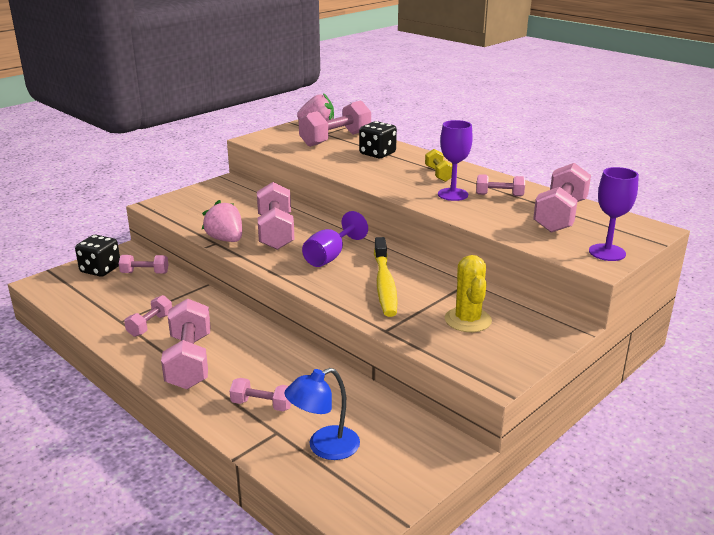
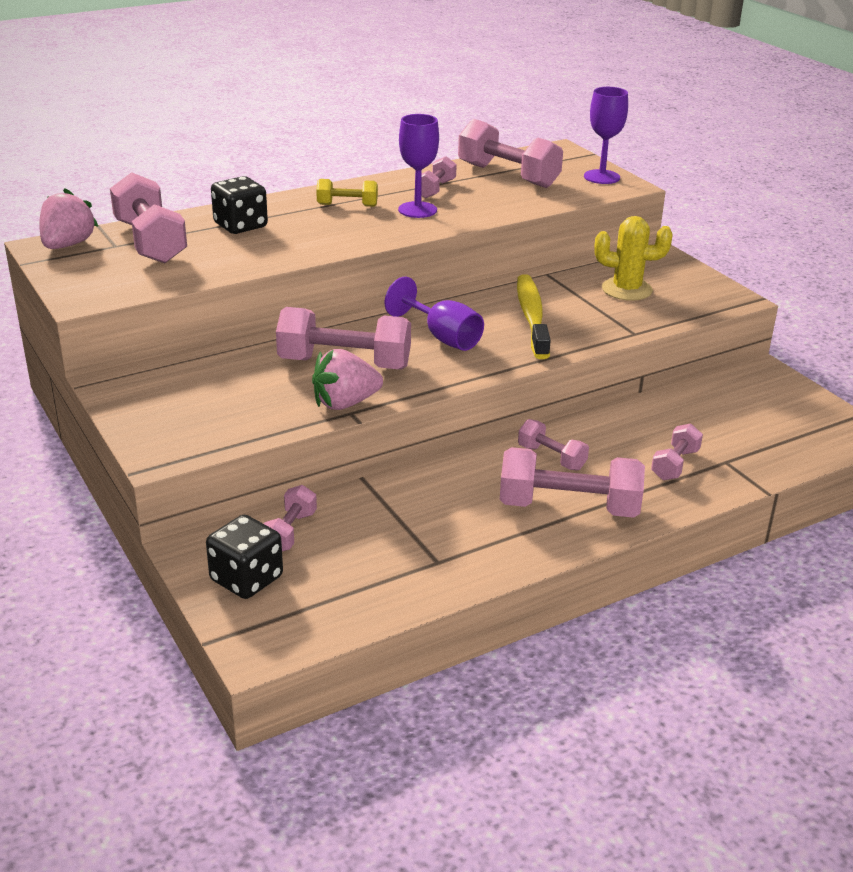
camera: 75 degrees left, 5 degrees up
(150, 325) = (461, 534): pink dumbbell -> pink dumbbell (551, 457)
(324, 447) = (754, 437): blue lamp -> none
(384, 284) = (532, 317): yellow toothbrush -> yellow toothbrush turned 105 degrees counterclockwise

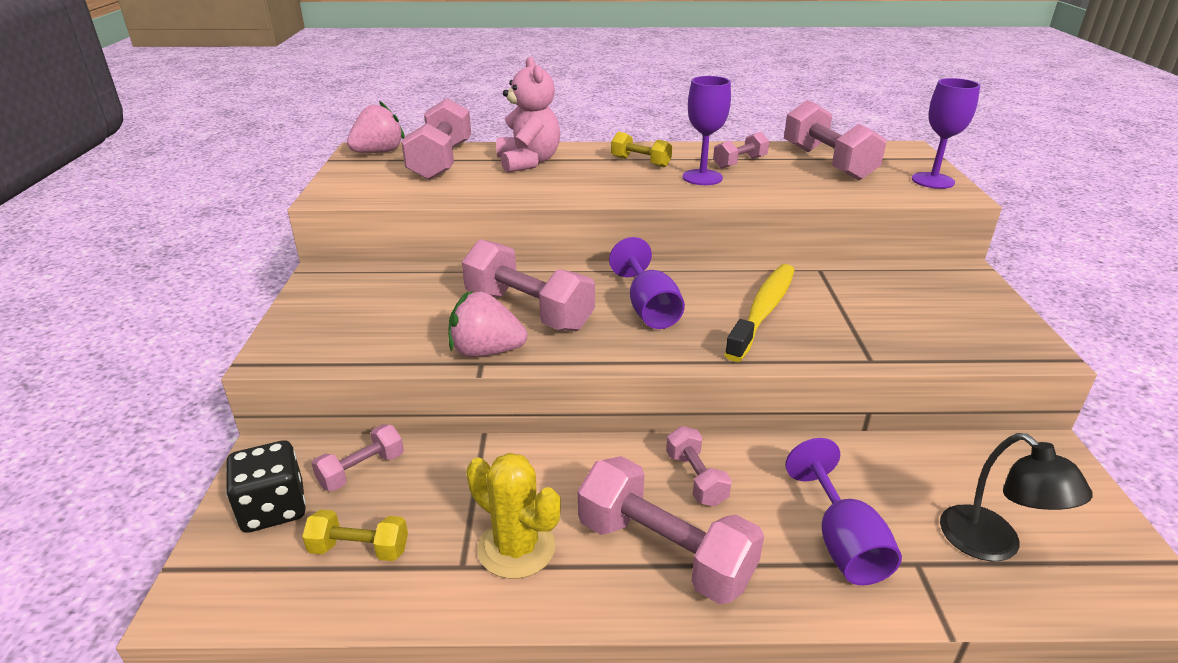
camera: 30 degrees right, 0 degrees up
(240, 226) = (528, 162): black dice -> pink teddy bear
(350, 578) = (359, 549): none -> yellow dumbbell
(626, 289) = (900, 307): yellow cactus -> yellow cactus (516, 548)
(675, 464) = (842, 542): pink dumbbell -> purple goblet
(762, 437) = (992, 545): none -> black lamp

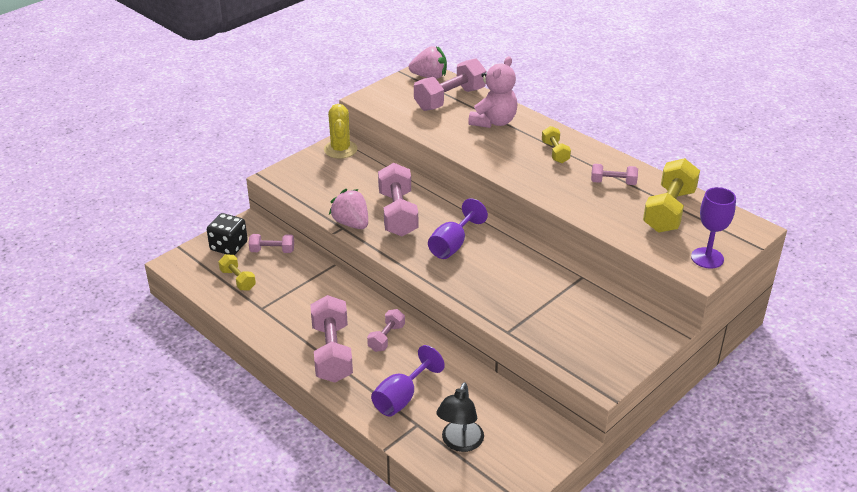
camera: 45 degrees right, 5 degrees up
(516, 548) = (286, 315): yellow cactus -> yellow cactus (340, 149)
(702, 177) = (568, 181): purple goblet -> none
(763, 311) = (505, 279): yellow toothbrush -> none
(827, 163) = (669, 211): pink dumbbell -> yellow dumbbell

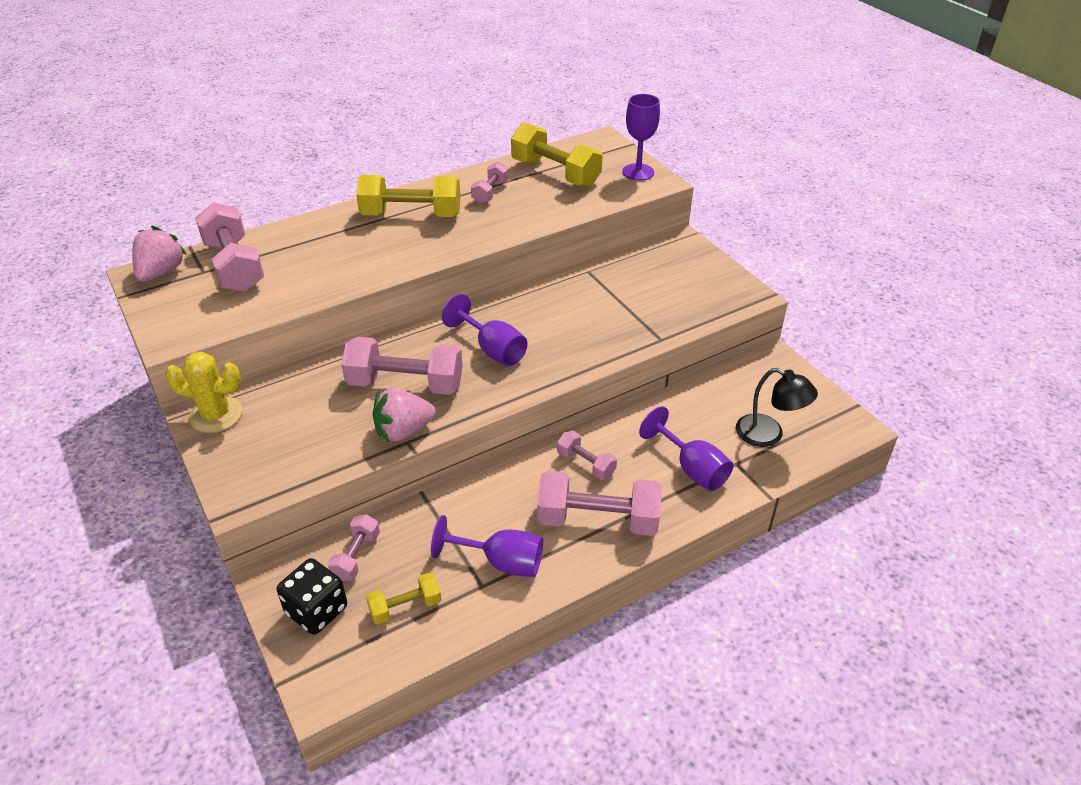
camera: 75 degrees left, 5 degrees up
(282, 312) = (500, 562): none -> purple goblet
(493, 122) = (315, 243): pink teddy bear -> none
(555, 152) = (411, 215): yellow dumbbell -> yellow dumbbell, size x1.86

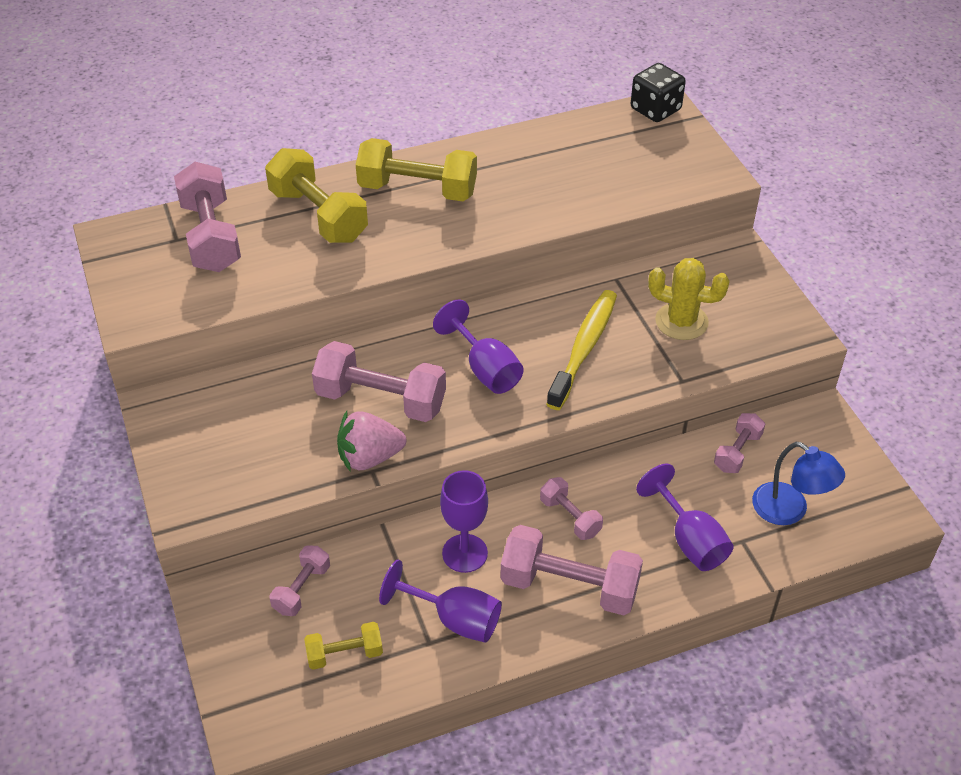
camera: 10 degrees right, 5 degrees up
(161, 272) = (131, 235): pink strawberry -> none
(216, 415) = (173, 410): yellow cactus -> yellow cactus (681, 321)
(316, 610) = (253, 643): black dice -> black dice (655, 109)
(490, 192) = (514, 168): pink dumbbell -> pink dumbbell (737, 452)
(555, 173) = (597, 150): yellow dumbbell -> yellow dumbbell (318, 215)
(573, 324) = (584, 348): none -> yellow toothbrush
(638, 172) = (698, 159): purple goblet -> purple goblet (465, 553)
(768, 435) = (789, 511): black lamp -> blue lamp

